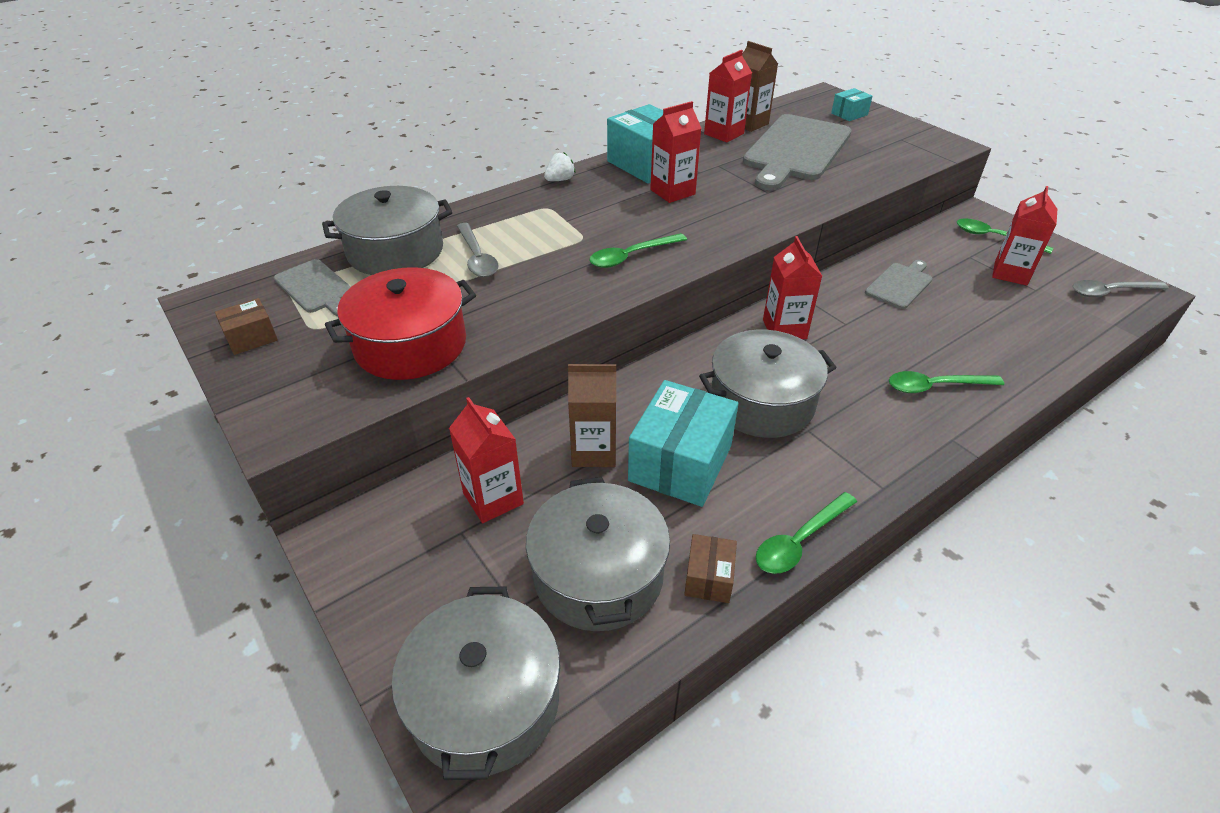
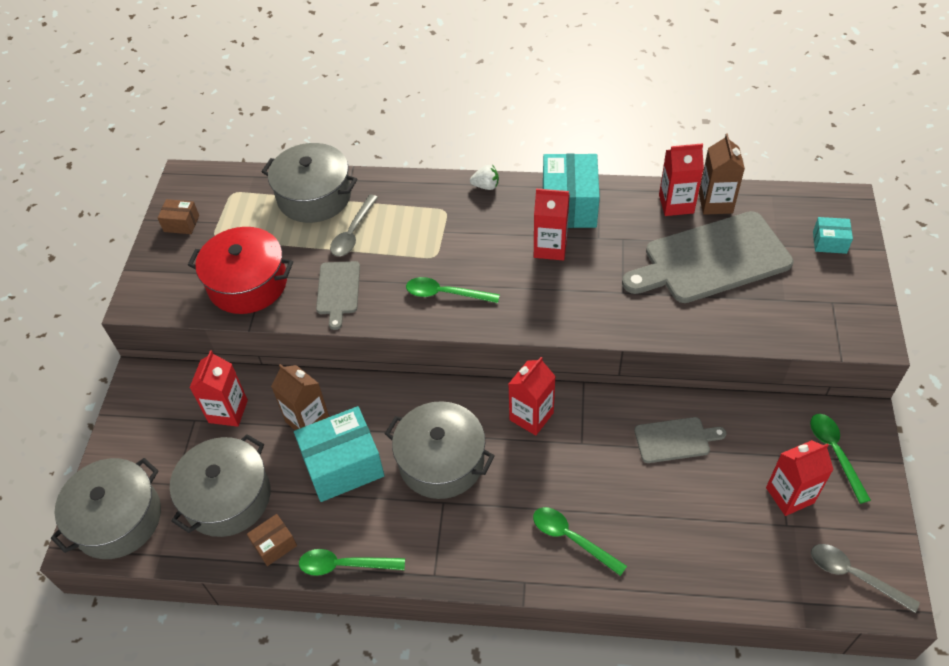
camera: 45 degrees right, 10 degrees up
(316, 288) = (244, 202): grey cutting board -> grey cutting board (338, 291)

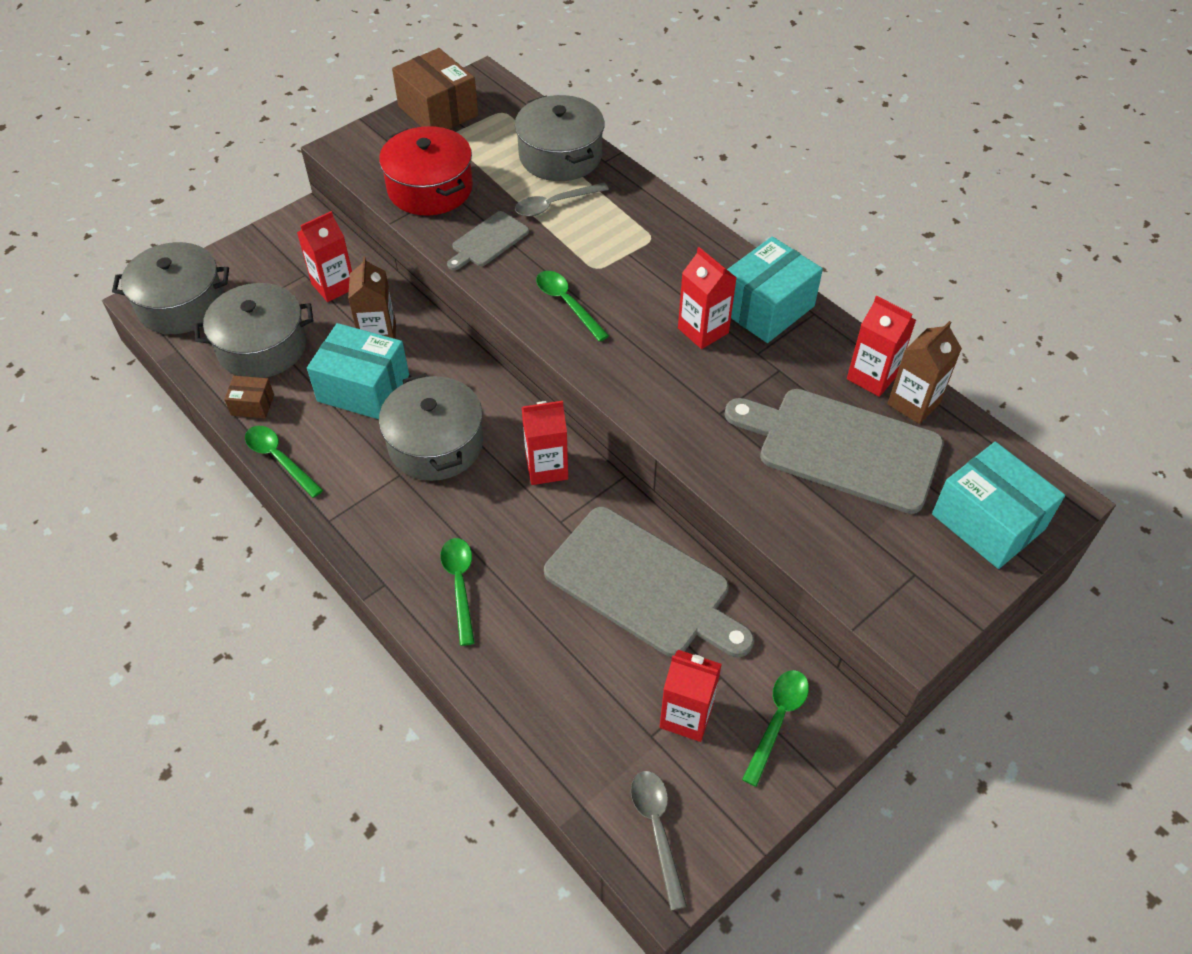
camera: 40 degrees right, 0 degrees up
(181, 223) = (438, 111): brown box -> brown box, size x2.04
(486, 186) = (712, 241): white strawberry -> none
(675, 440) = (643, 585): grey cutting board -> grey cutting board, size x2.00
(829, 242) = (988, 521): turquoise box -> turquoise box, size x2.04

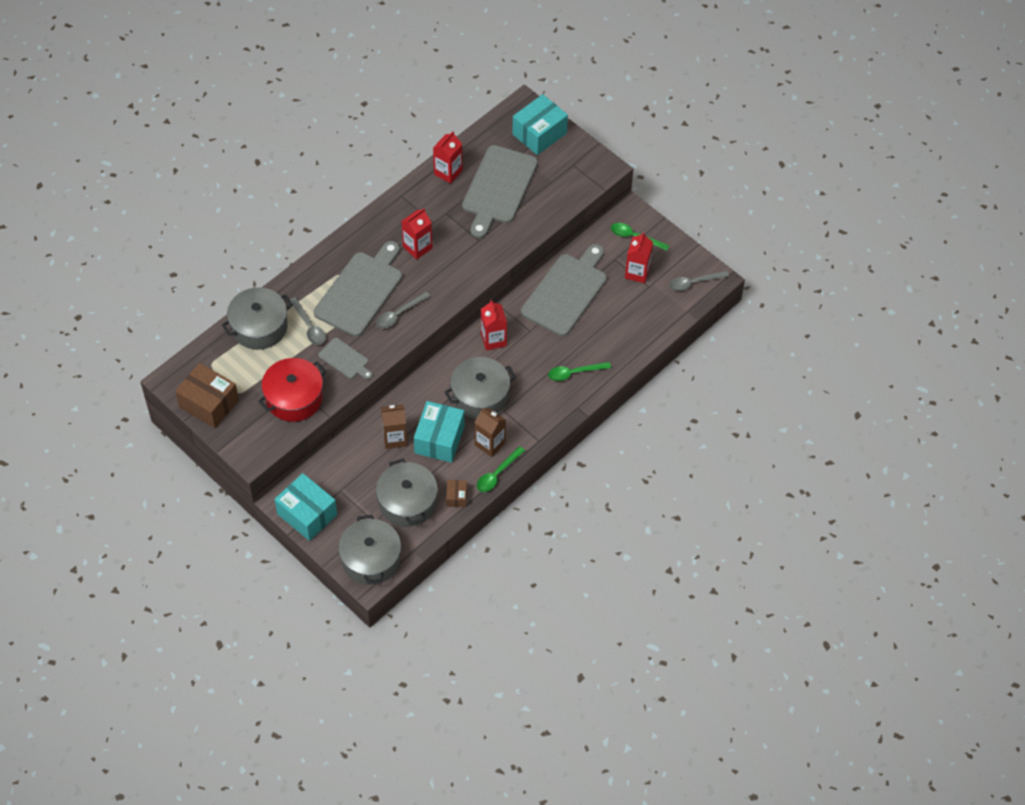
camera: 95 degrees left, 5 degrees up
(333, 286) = (350, 471): red carton -> none
(438, 111) = (209, 403): brown box -> brown box turned 75 degrees clockwise
(567, 304) = (399, 314): green spoon -> grey spoon
(616, 261) = (361, 291): none -> grey cutting board
(766, 308) = (398, 217): turquoise box -> turquoise box (307, 514)
(913, 403) = (466, 156): brown carton -> brown carton (490, 444)

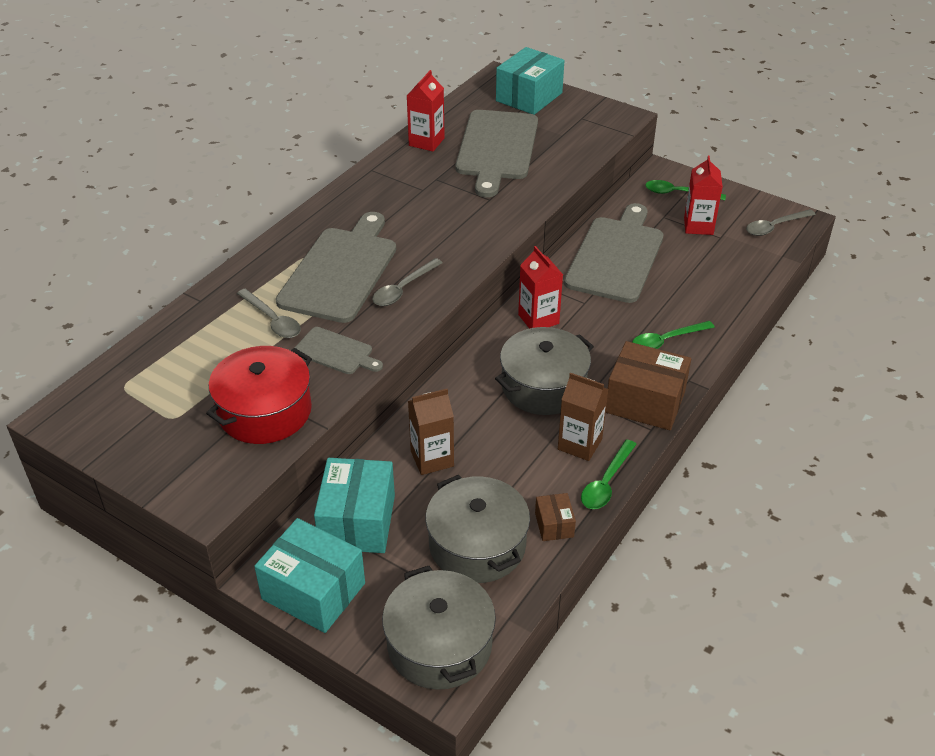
camera: 10 degrees left, 15 degrees down
(209, 403) = (124, 439): brown box -> brown box (645, 402)
(259, 327) = (195, 330): grey pot -> none
(417, 247) = (408, 216): red carton -> none
(439, 439) = (501, 450): turquoise box -> turquoise box (357, 521)

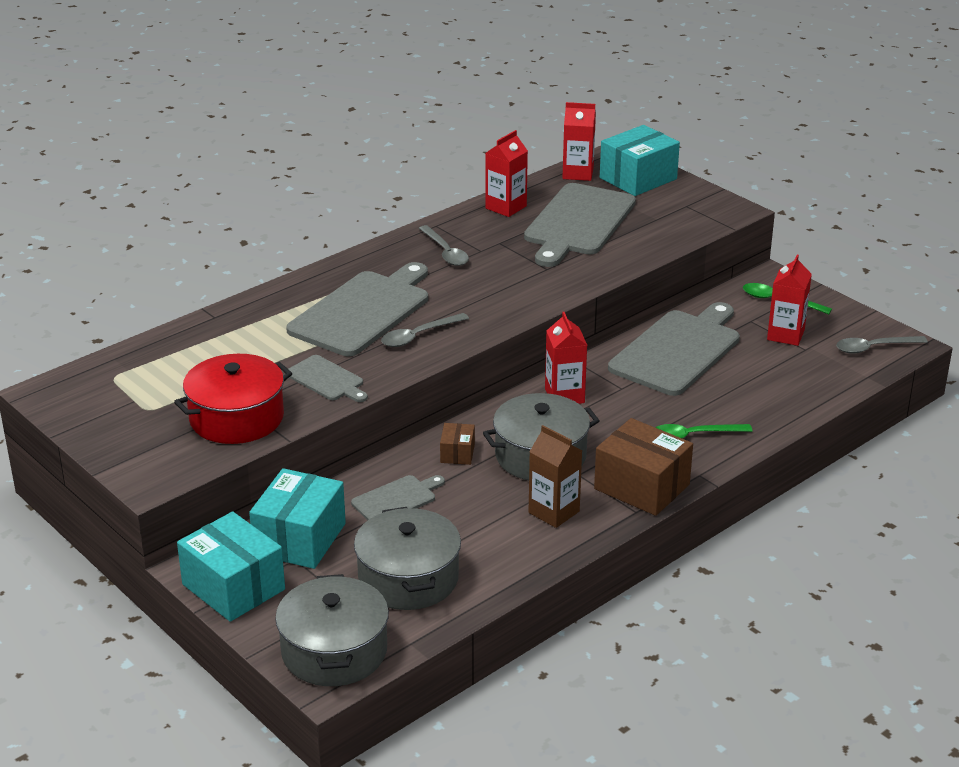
camera: 15 degrees right, 10 degrees down
(272, 320) = (277, 344): grey spoon -> grey spoon (445, 252)
(432, 458) = (396, 499): brown carton -> grey cutting board
(475, 99) = (578, 173): none -> red carton
(554, 525) = (493, 575): brown box -> brown box (457, 453)
(606, 482) = (565, 549): green spoon -> none

